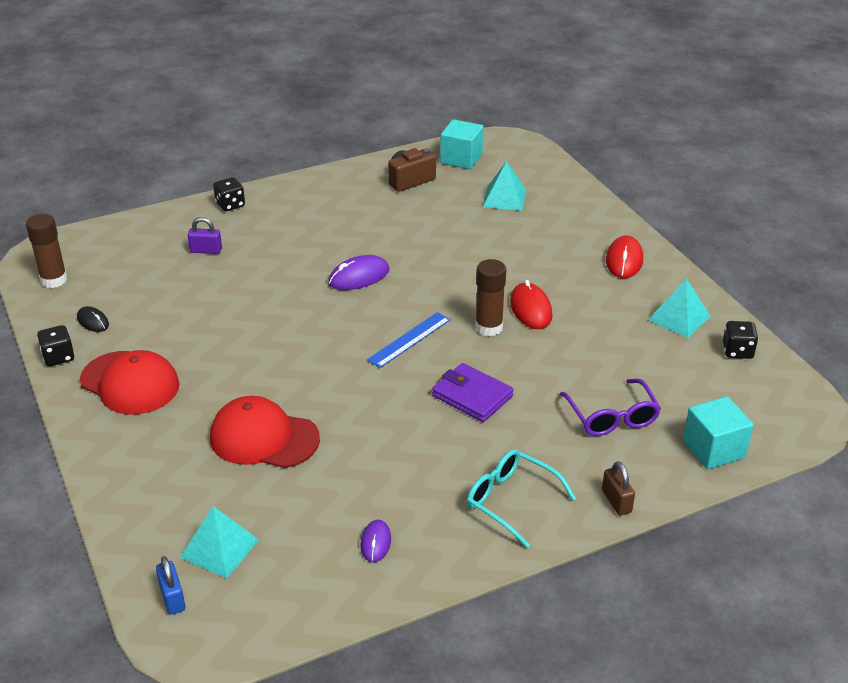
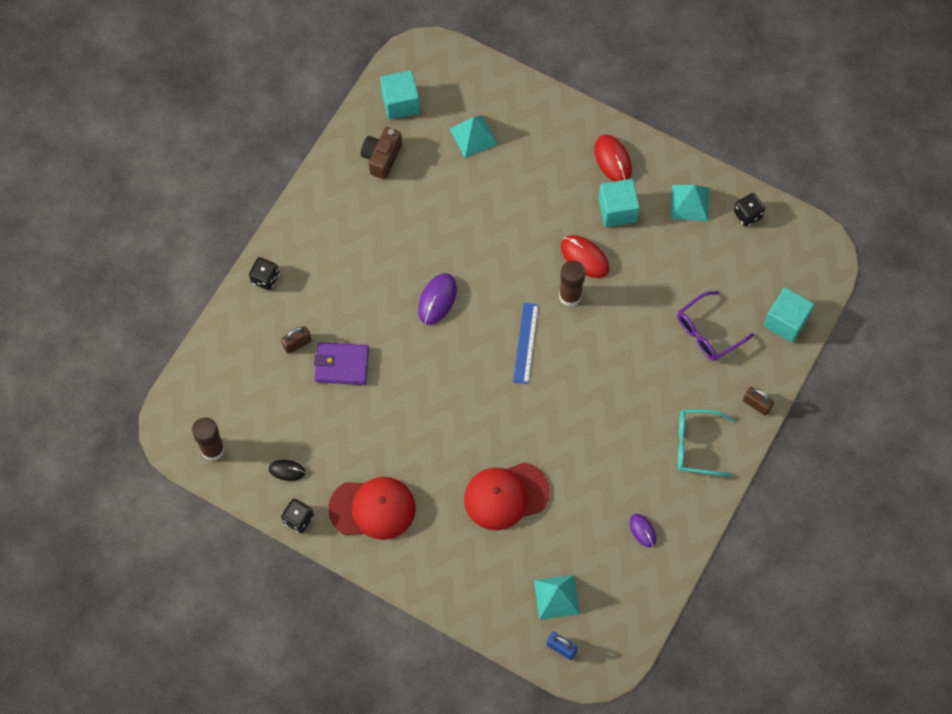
camera: 35 degrees left, 30 degrees up
(206, 250) = (297, 343): purple padlock -> brown padlock
(472, 396) = (608, 370): purple wallet -> purple wallet (342, 365)
(596, 293) = (617, 210): none -> turquoise cube
(612, 417) = (708, 332): purple glasses -> purple glasses turned 105 degrees clockwise

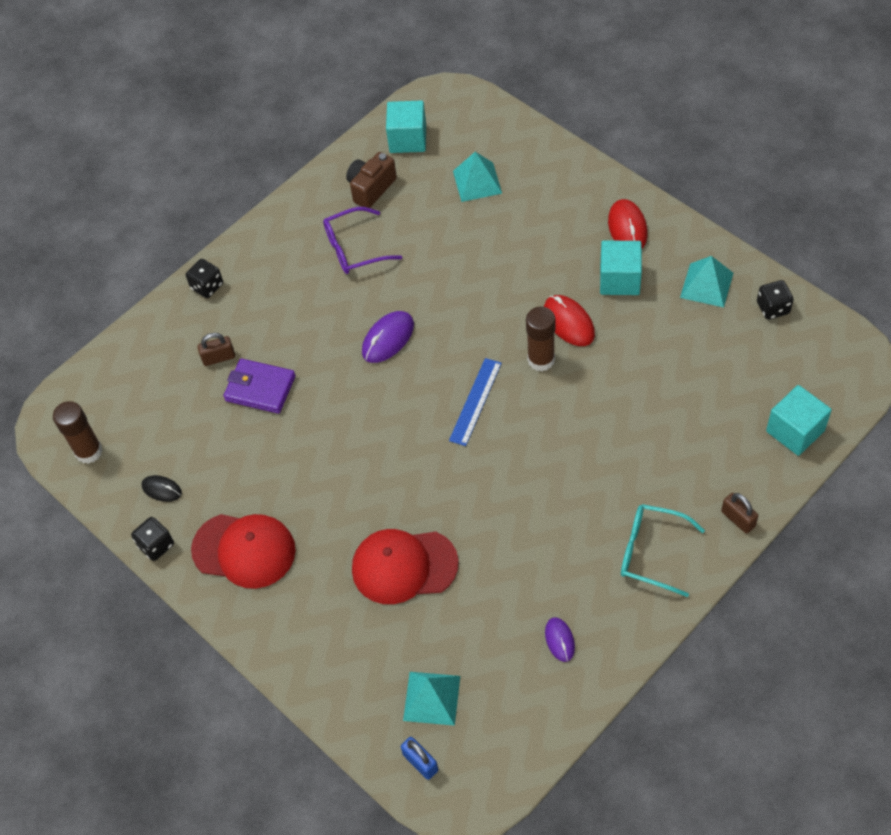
camera: 20 degrees right, 10 degrees down
(708, 332) = (696, 427): purple glasses -> purple glasses (354, 249)

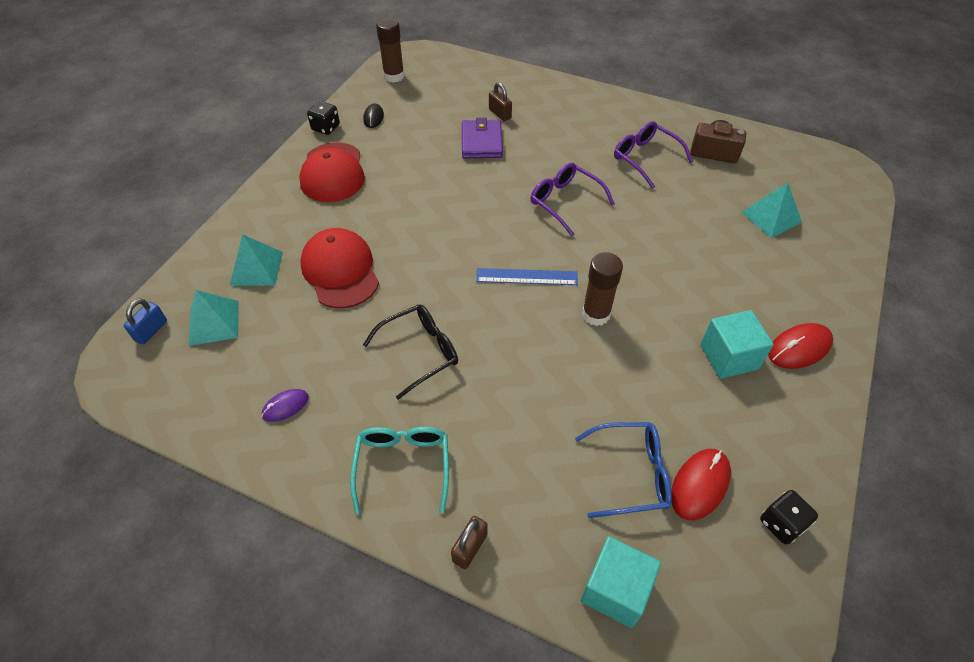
camera: 65 degrees right, 5 degrees down
(207, 286) = (561, 91): black dice -> none
(388, 339) = (565, 202): purple mouse -> purple glasses
(408, 139) = (783, 160): turquoise cube -> none
(535, 514) = (420, 352): none -> black glasses
(568, 322) = (651, 326): red mouse -> red mouse (700, 485)
(706, 285) = (771, 442): turquoise pyramid -> turquoise pyramid (256, 268)
(706, 388) = (631, 474): none -> blue glasses

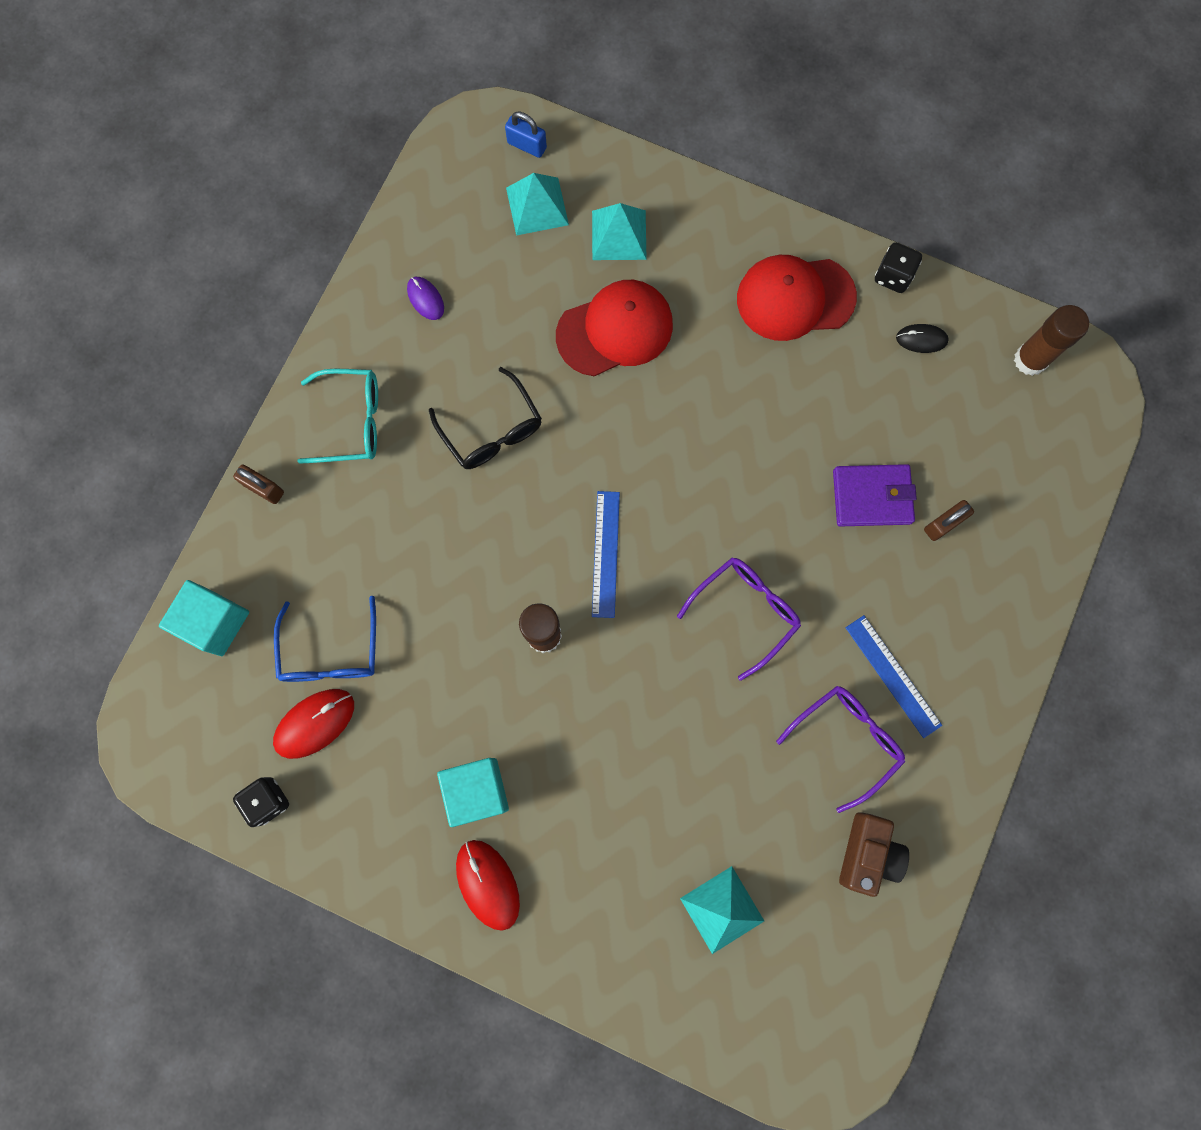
camera: 90 degrees right, 25 degrees up
(600, 137) = (893, 676): none -> blue ruler
(700, 485) = (314, 723): red mouse -> red mouse turned 75 degrees counterclockwise

